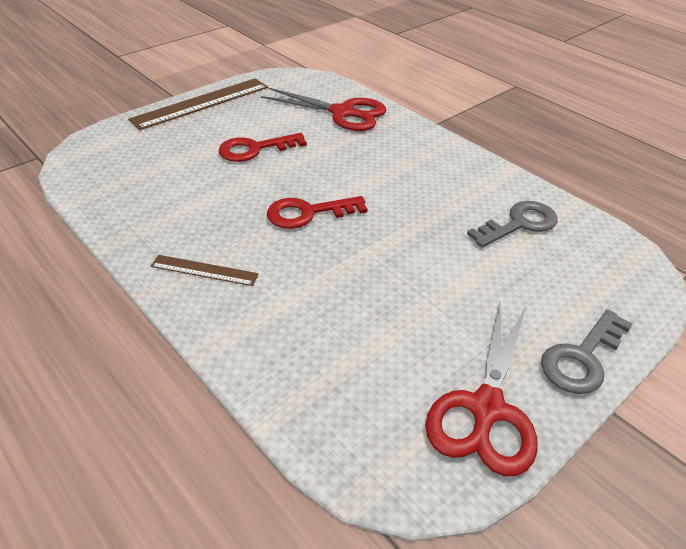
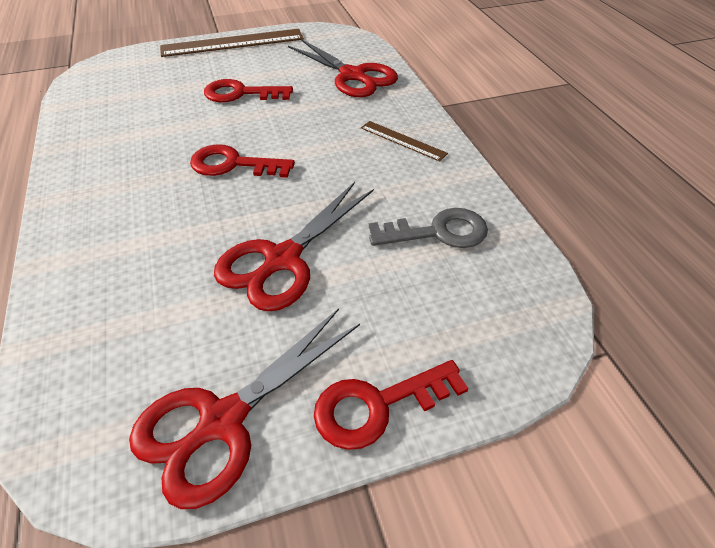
camera: 25 degrees right, 5 degrees up
(204, 270) = (98, 193): brown ruler -> brown ruler (402, 140)
(422, 278) = (283, 259): none -> red scissors
(582, 357) = (378, 405): grey key -> red key

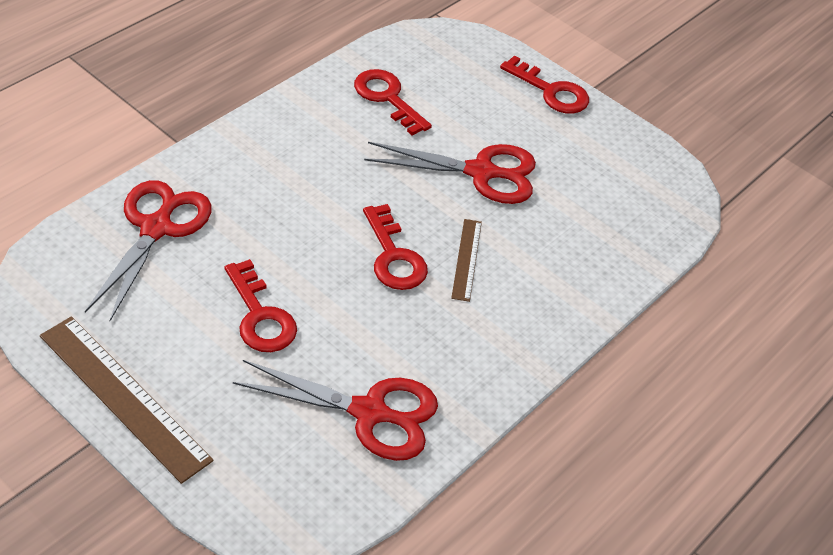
camera: 125 degrees left, 0 degrees up
(223, 421) = (613, 148): red scissors -> red scissors (369, 412)
(402, 140) = (272, 149): brown ruler -> brown ruler (466, 259)
(437, 232) = (388, 98): grey key -> red key

